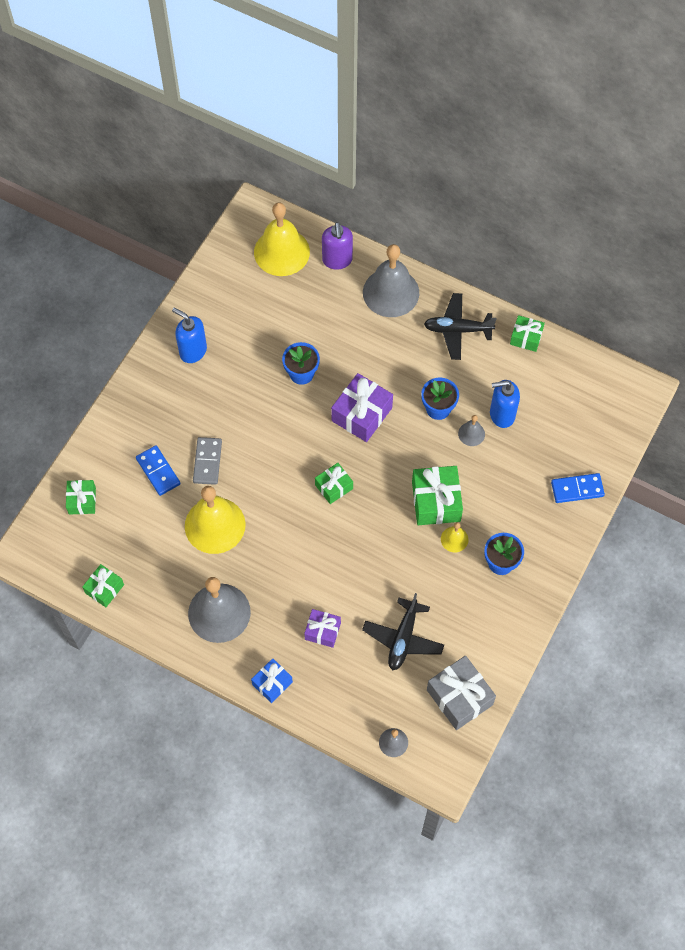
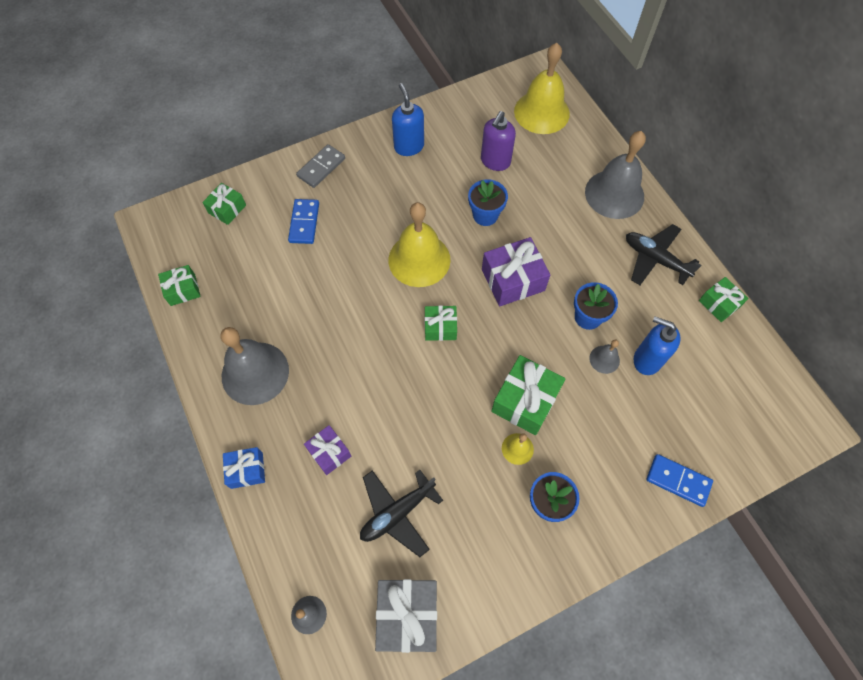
camera: 35 degrees right, 0 degrees up
(207, 462) = (350, 239): grey domino -> grey domino (321, 167)
(215, 525) = (313, 295): yellow bell -> yellow bell (419, 259)
(337, 260) = (585, 143): purple soap dispenser -> purple soap dispenser (495, 161)

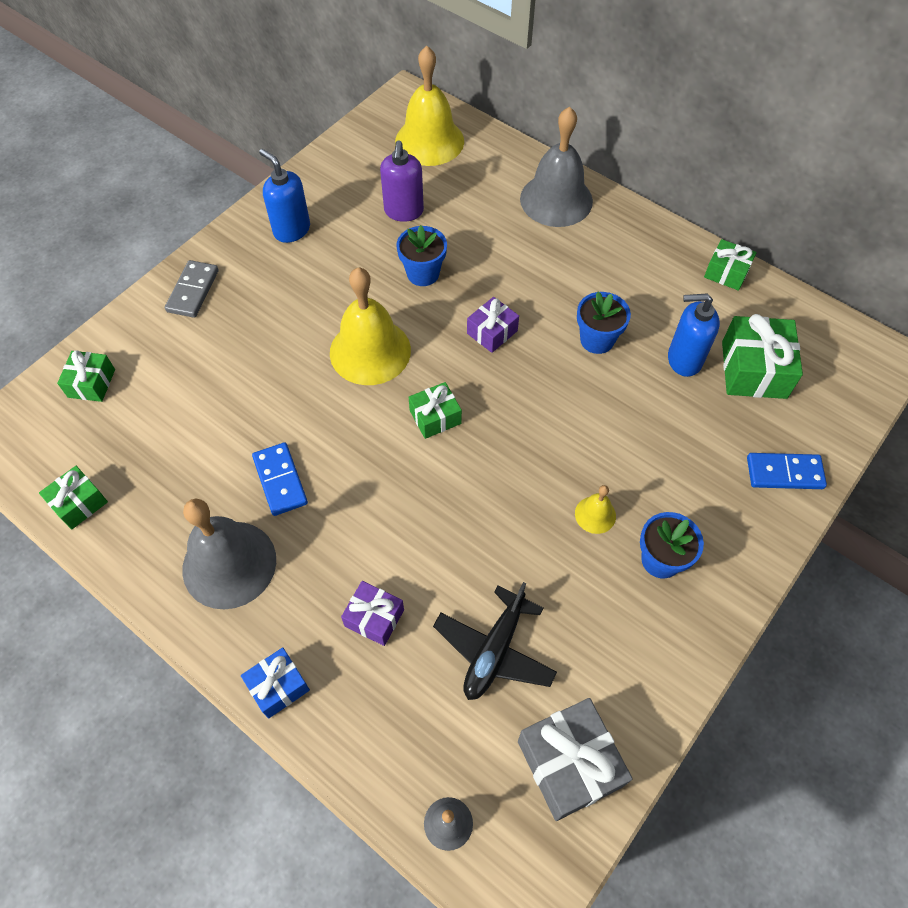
camera: 25 degrees left, 5 degrees down
(304, 223) = (203, 362): blue domino -> blue domino (280, 480)
(513, 280) = (492, 332): purple gift -> purple gift, size x0.60
(525, 401) = (576, 458): green gift -> green gift (754, 370)
(604, 359) = (638, 377): grey bell -> none
(655, 259) = (636, 252): black plane -> none

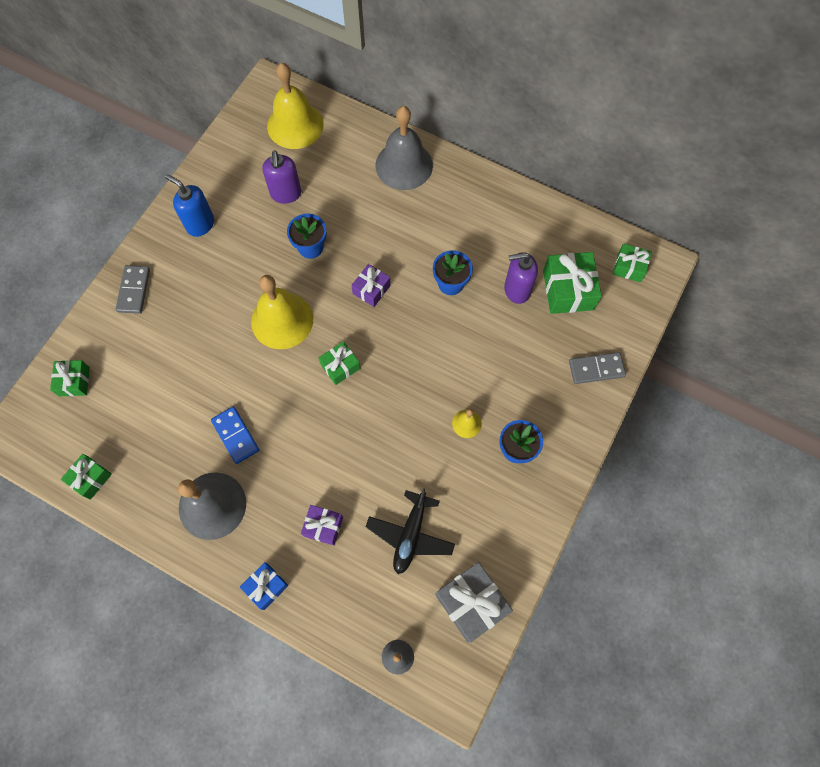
camera: 10 degrees left, 10 degrees up
(684, 360) = (516, 290): blue soap dispenser -> purple soap dispenser
(726, 272) = (541, 210): green gift -> green gift (629, 267)
(784, 473) = (596, 369): blue domino -> grey domino

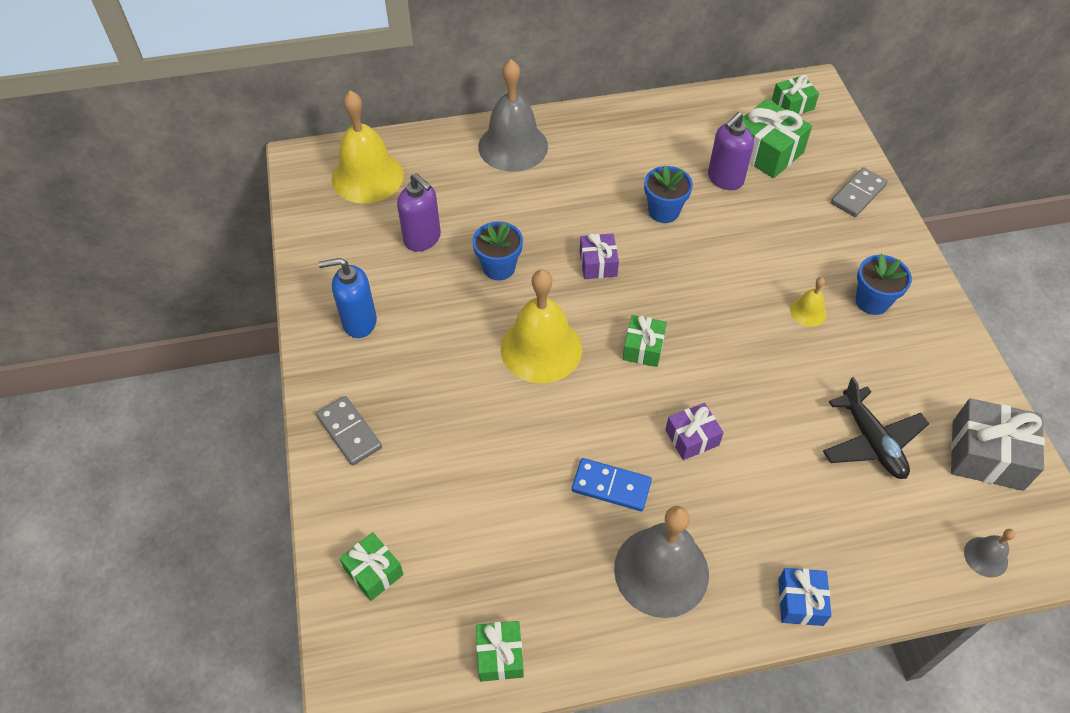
camera: 40 degrees left, 15 degrees down
(323, 526) = (788, 499): purple gift -> purple gift (692, 437)

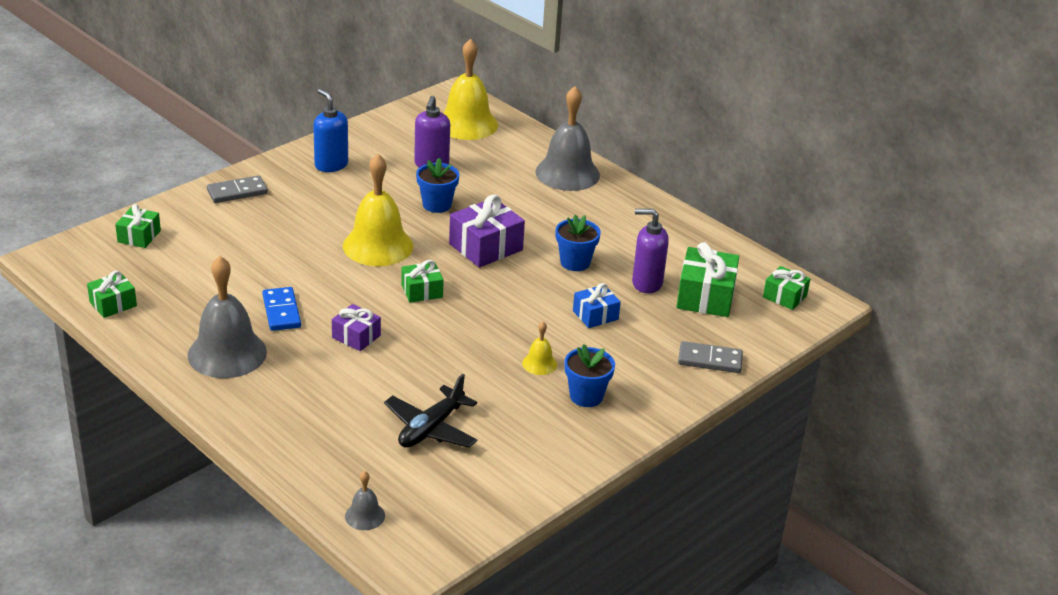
camera: 55 degrees right, 20 degrees down
(349, 432) = (237, 192): grey domino -> grey domino turned 45 degrees clockwise
(598, 264) = (485, 247): purple gift -> purple gift, size x1.67
(800, 602) = (249, 425): blue gift -> blue gift (595, 315)
(987, 455) = (472, 497): grey gift -> none

